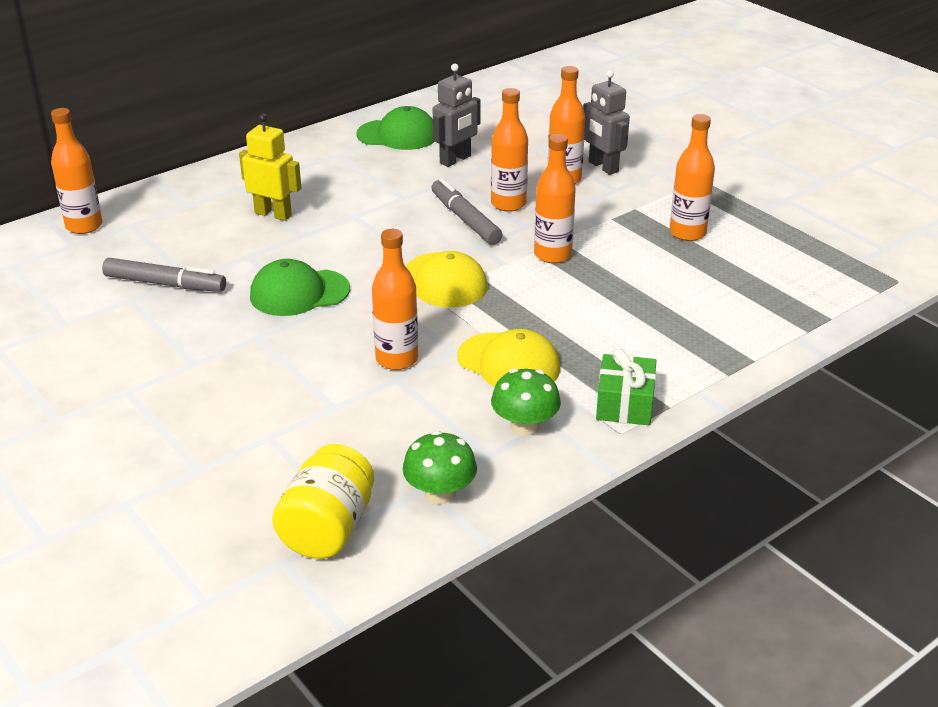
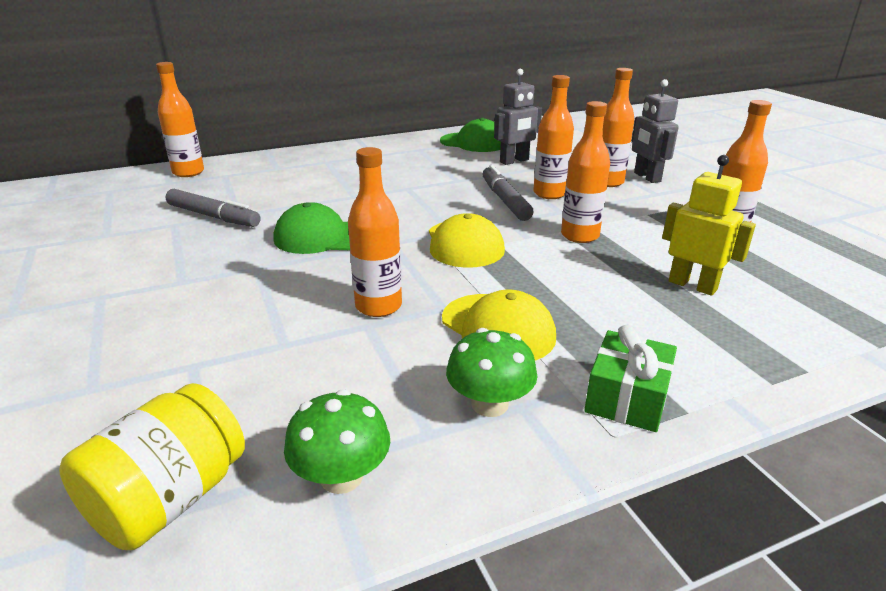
camera: 15 degrees right, 5 degrees down
(273, 214) = (341, 180): yellow robot -> yellow robot (692, 285)

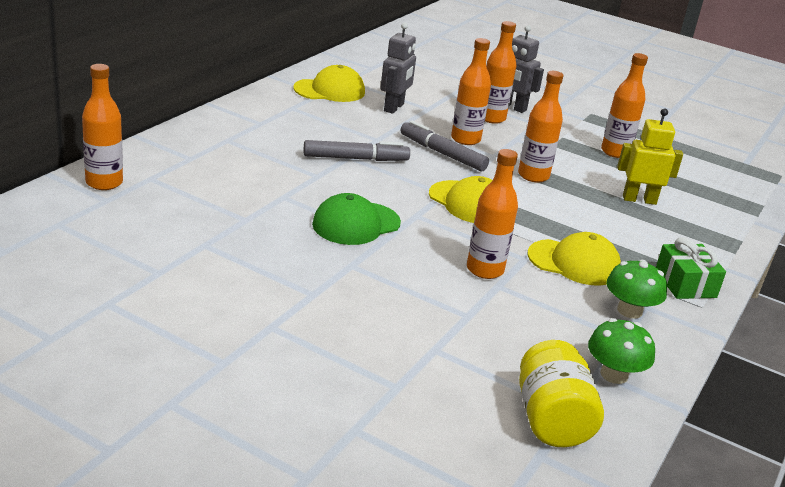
camera: 40 degrees left, 0 degrees up
(213, 217) = (227, 227): grey marker -> grey marker (355, 159)
(473, 142) = (329, 90): green cap -> yellow cap

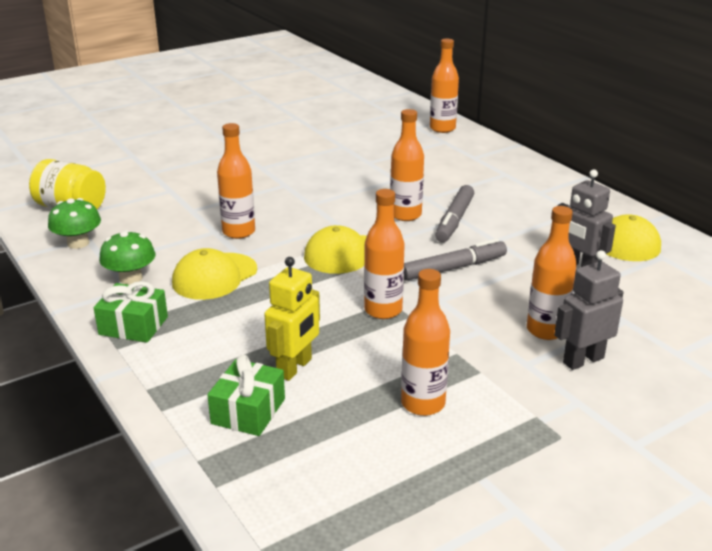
camera: 120 degrees right, 0 degrees up
(356, 224) = (339, 197): green cap -> none
(465, 139) = (485, 292): orange bottle -> orange bottle (405, 215)
(699, 208) = (248, 411): none -> green gift

